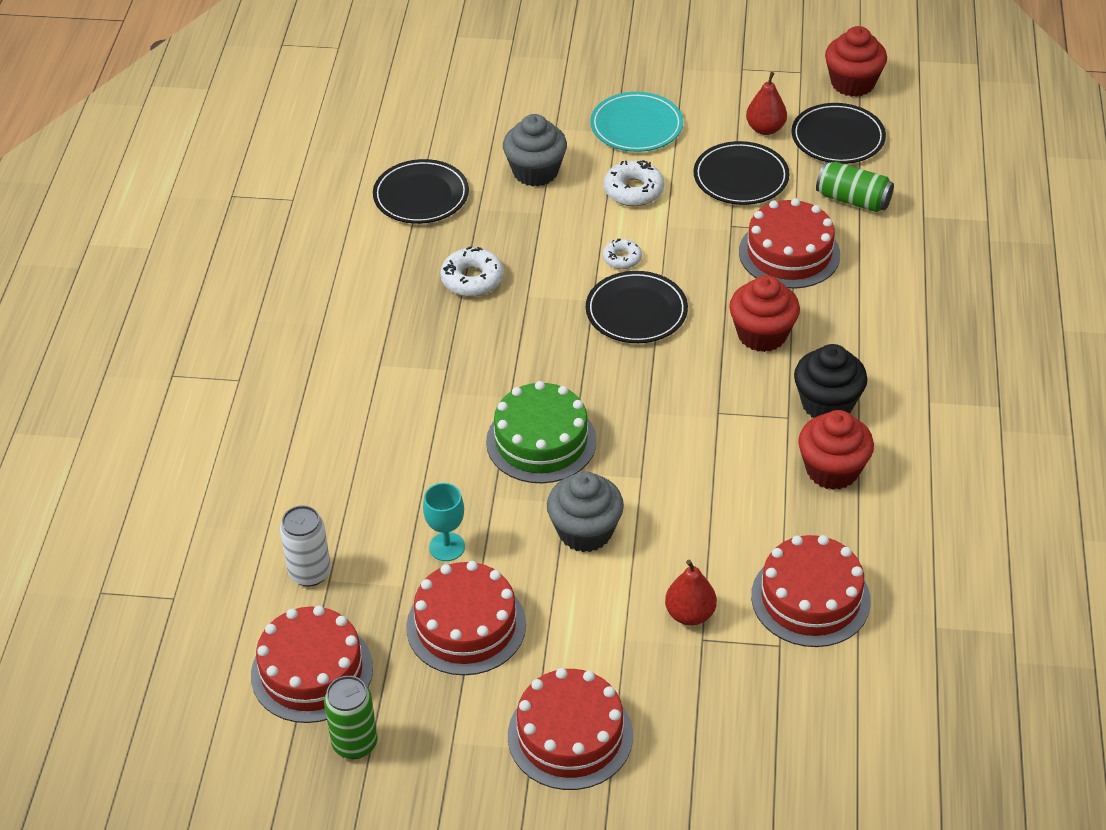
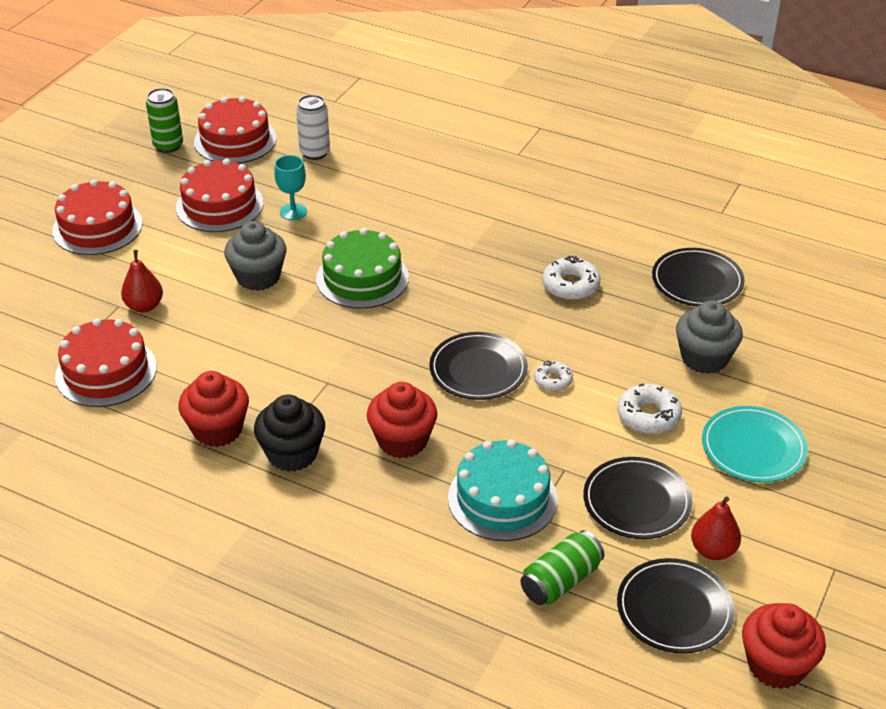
camera: 110 degrees right, 5 degrees down
(789, 253) = (502, 498): red cake -> turquoise cake

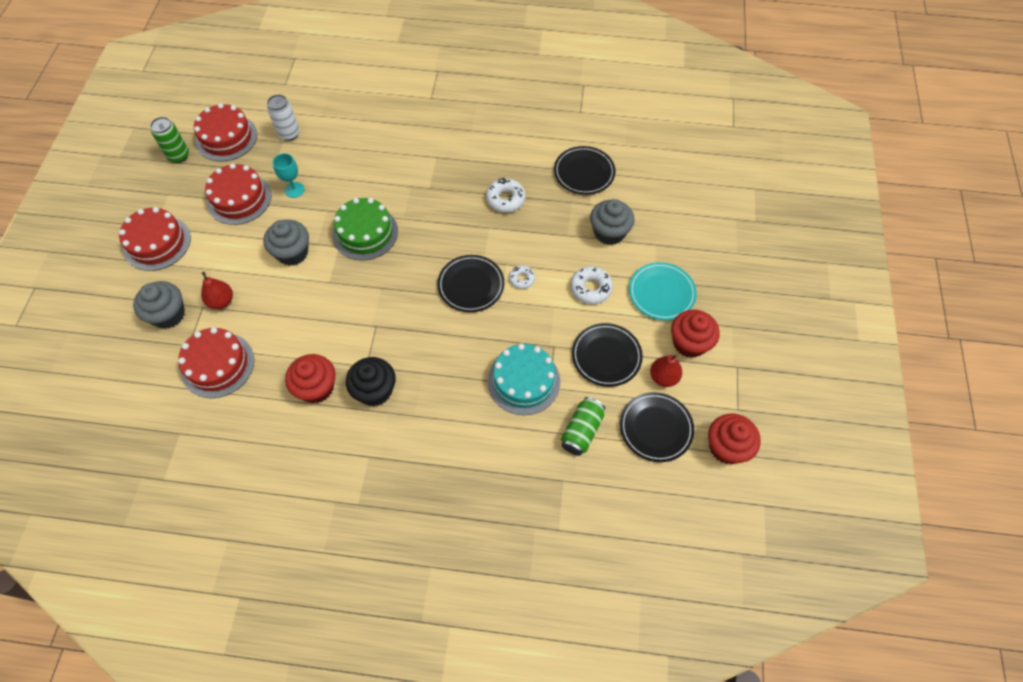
camera: 20 degrees left, 20 degrees up
(73, 304) = (168, 314): none -> grey cupcake
(402, 440) = (443, 357): red cupcake -> red cupcake (689, 343)

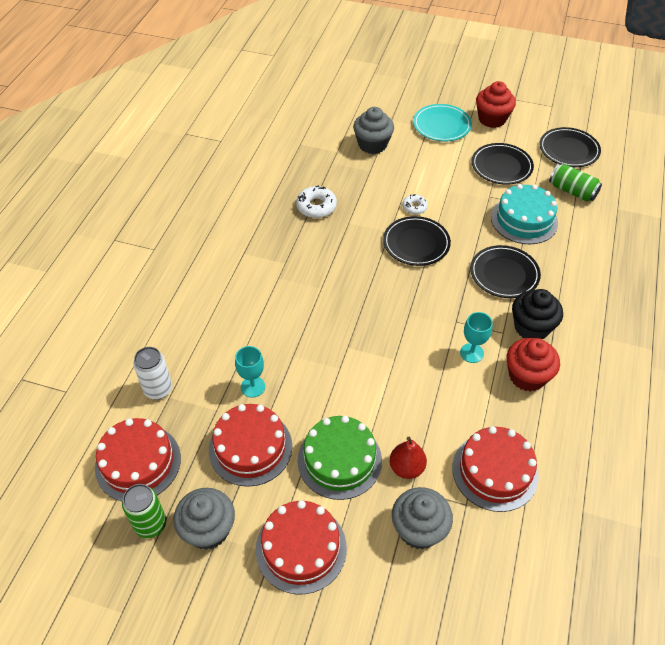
camera: 80 degrees left, 10 degrees down
(292, 253) = (348, 392): grey cupcake -> grey cupcake (208, 529)
(340, 341) = (471, 353): none -> turquoise goblet
(365, 233) = (334, 322): green cake -> green cake (339, 460)
(584, 172) = (298, 149): black plate -> black plate (504, 274)
(590, 288) = (431, 165): white donut -> none
(663, 377) = (523, 138): red pear -> none
(726, 447) = (584, 117): red cupcake -> none

